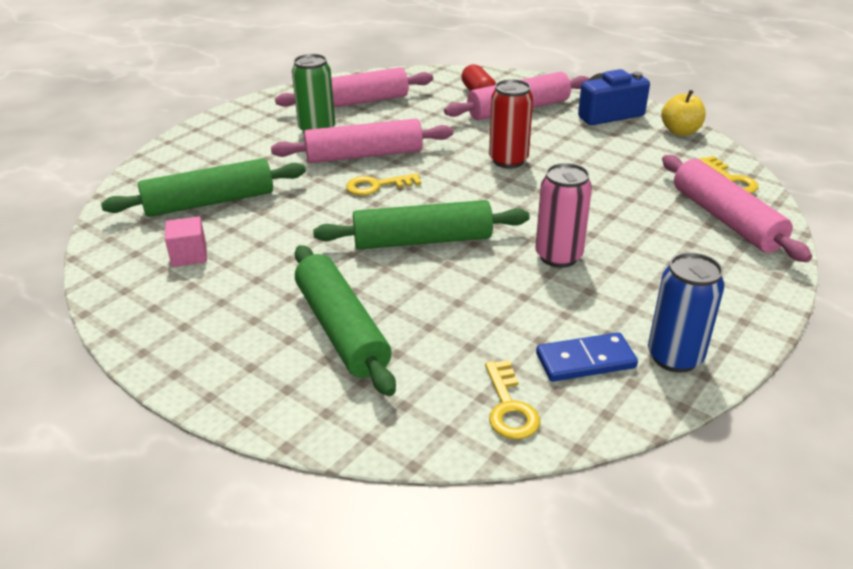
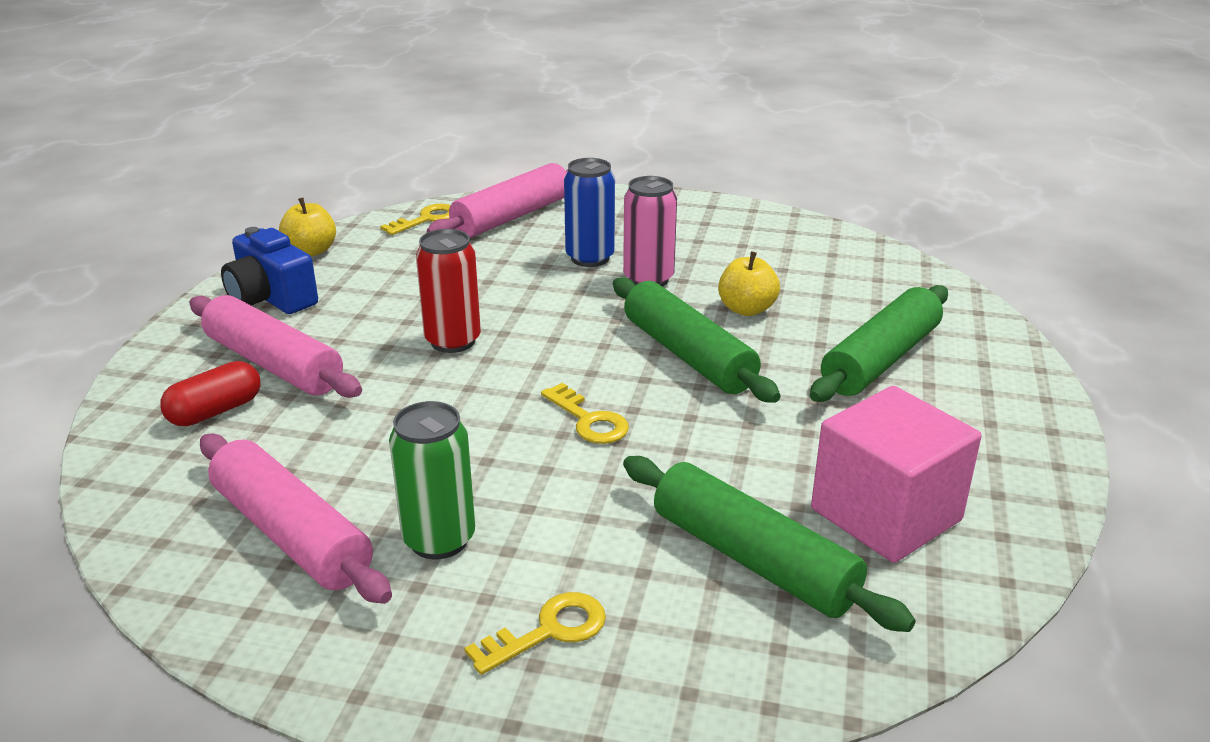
camera: 115 degrees left, 5 degrees down
(189, 255) = (885, 514): pink cube -> pink cube, size x2.10
(364, 155) = (503, 459): pink rolling pin -> none
(473, 290) = (746, 309): none -> yellow apple
(509, 407) = (874, 267): yellow key -> yellow key (548, 631)
(585, 360) = (787, 248): blue domino -> none
(674, 357) = (744, 220): blue can -> blue can (590, 258)

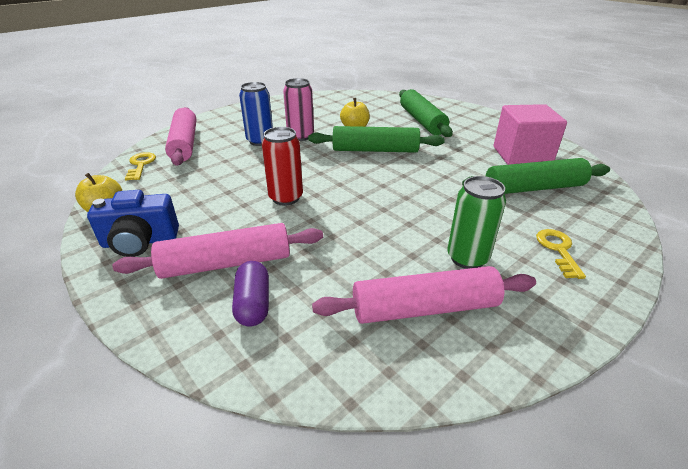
camera: 55 degrees left, 5 degrees up
(215, 411) = (253, 304): red capsule -> purple capsule
(589, 420) = (402, 187): yellow key -> none

